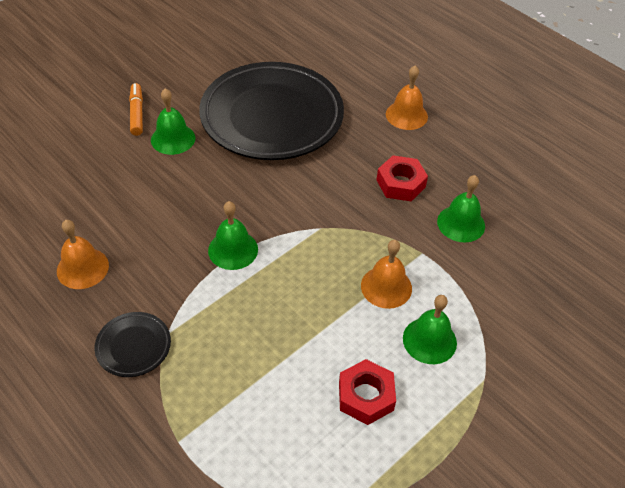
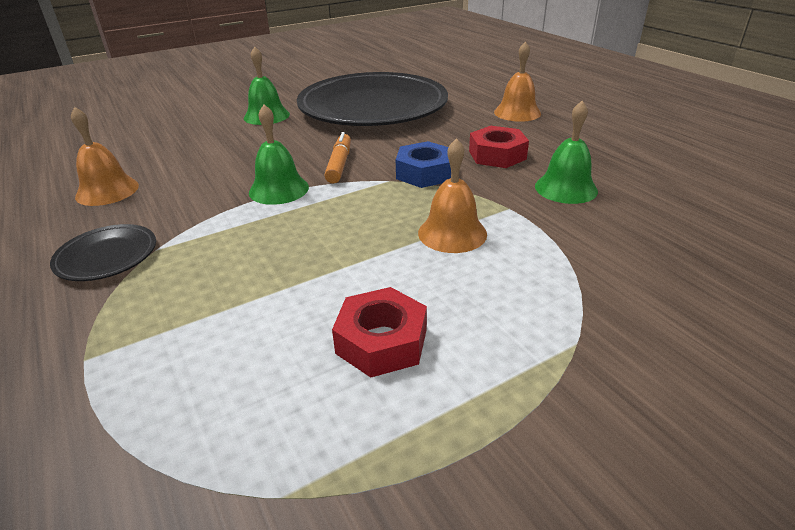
camera: 15 degrees right, 15 degrees down
(137, 113) = (243, 101): orange marker -> orange marker (339, 164)
(347, 215) = (424, 173): none -> blue nut
(429, 340) = (498, 289): green bell -> none

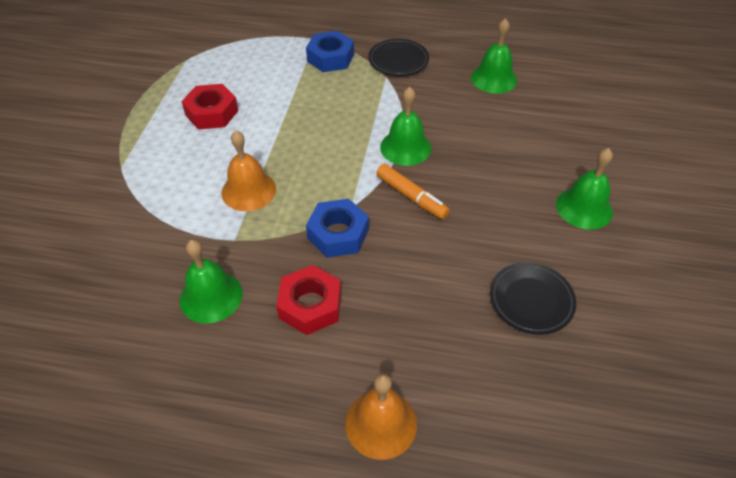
camera: 130 degrees right, 15 degrees up
(107, 191) = (494, 78): orange bell -> green bell
(138, 313) = (330, 58): none -> blue nut
(373, 108) = (531, 300): black plate -> black plate, size x0.41

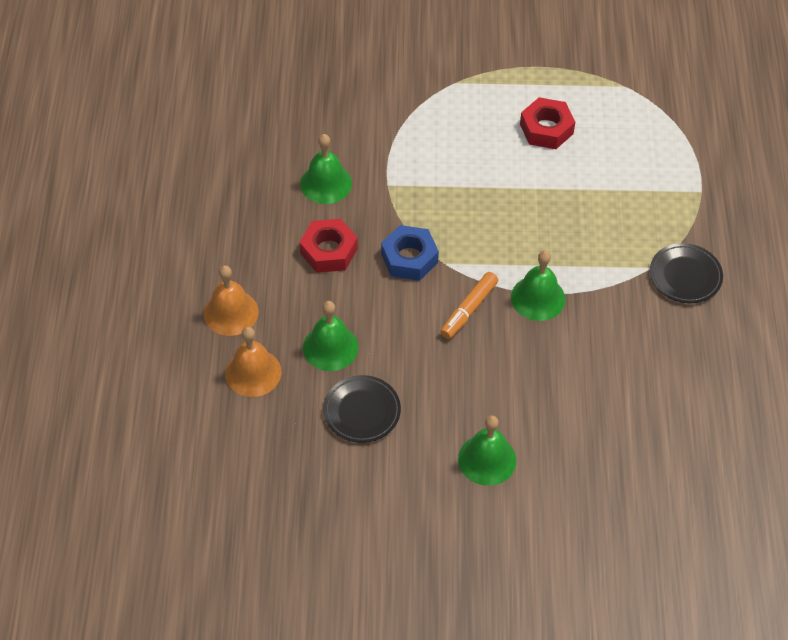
camera: 80 degrees right, 5 degrees up
(248, 190) = (447, 182): orange bell -> orange bell (253, 372)
(330, 58) = (669, 211): blue nut -> none
(494, 78) = (680, 374): green bell -> green bell (330, 347)

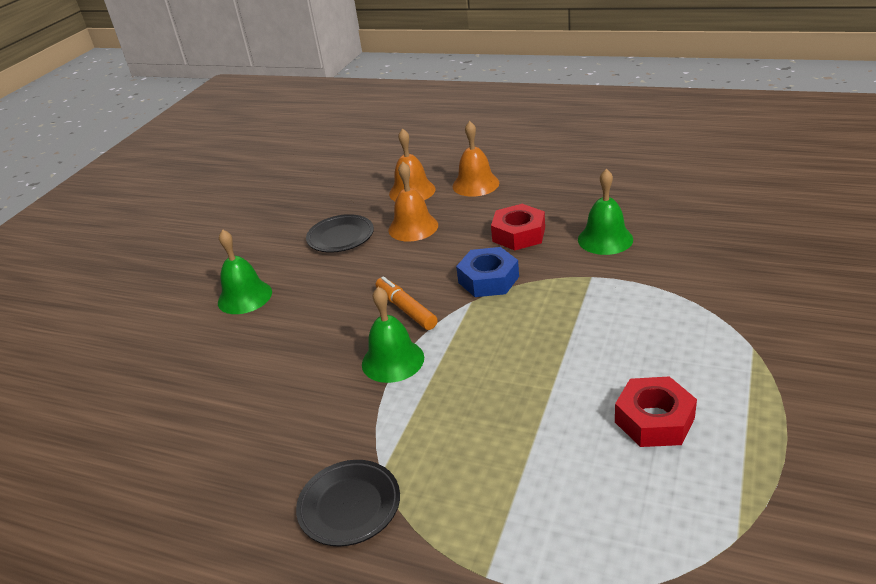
camera: 115 degrees right, 20 degrees down
(330, 347) = (413, 227): green bell -> orange bell

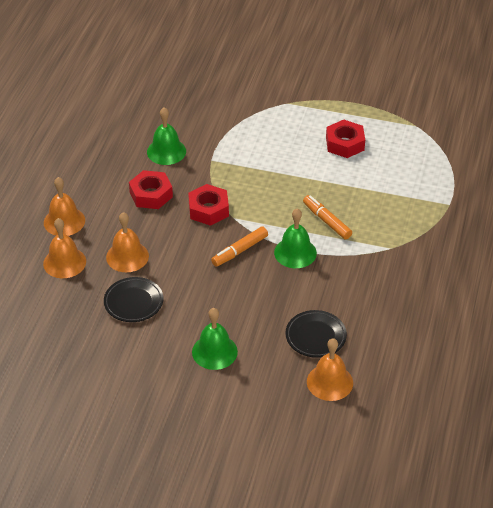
camera: 100 degrees left, 10 degrees up
(149, 394) = (329, 382): none -> orange bell
(349, 506) = (415, 258): black plate -> black plate (315, 336)
(455, 394) = (326, 221): none -> orange marker
(488, 279) = (208, 209): blue nut -> red nut

